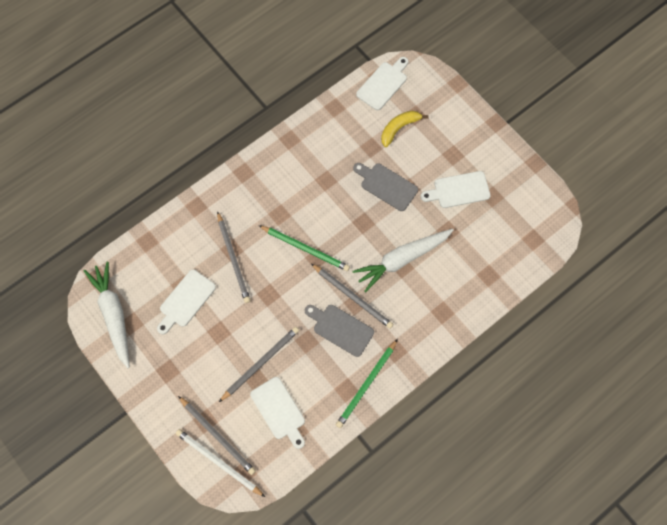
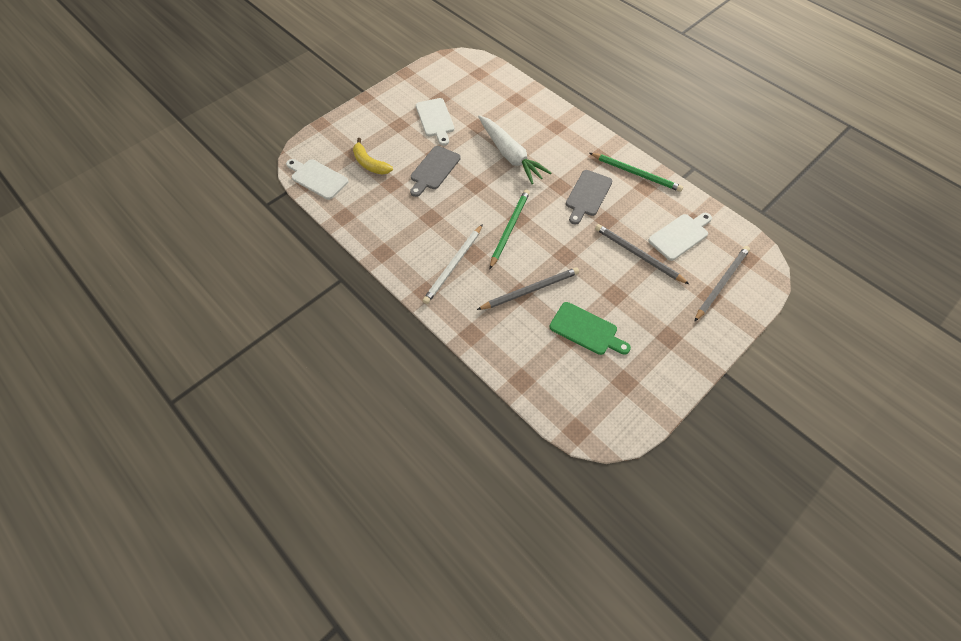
camera: 95 degrees left, 10 degrees down
(113, 315) = (619, 403): white carrot -> none
(185, 300) = (586, 330): white cutting board -> green cutting board
(218, 462) = (746, 280): white pencil -> white pencil (453, 265)
(353, 297) = (554, 188): grey pencil -> none

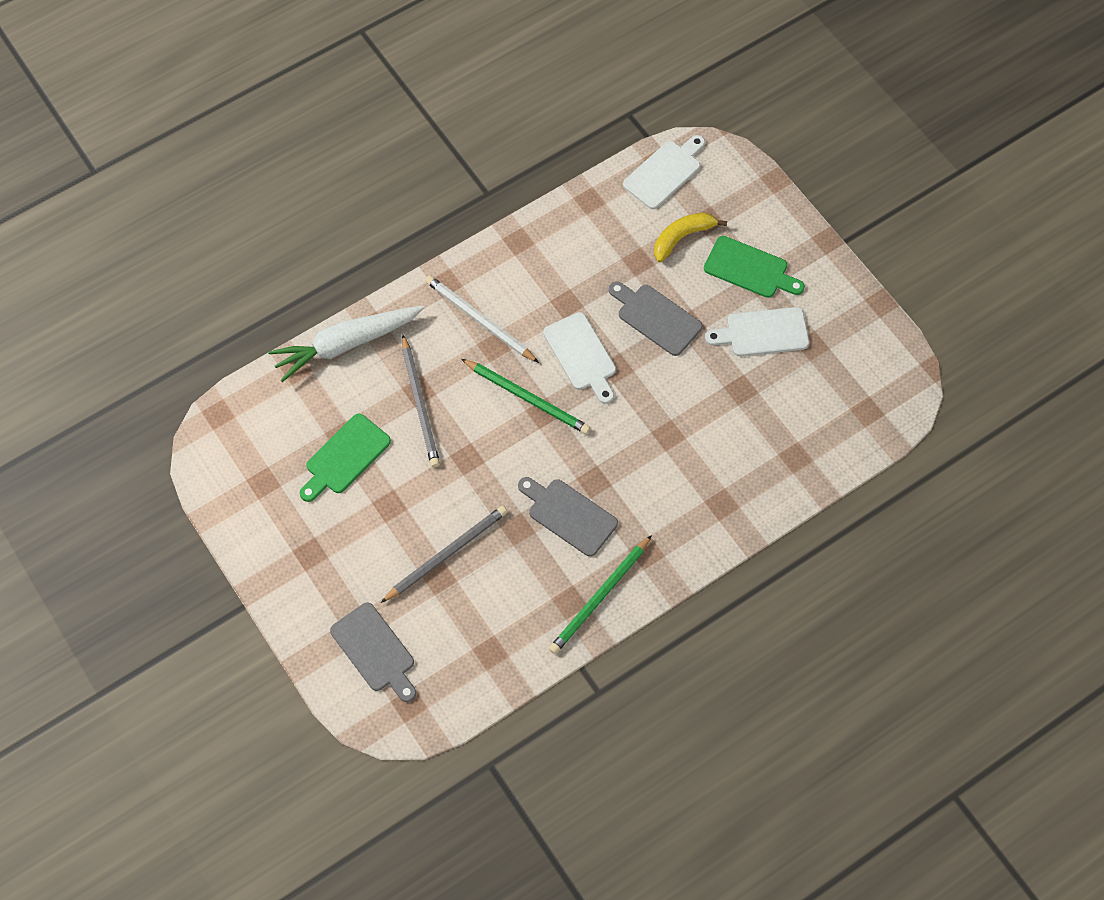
camera: 100 degrees right, 5 degrees up
(390, 129) = (749, 269): none -> green cutting board
(510, 155) = (669, 424): white carrot -> white carrot (346, 344)
(680, 236) = (468, 623): white cutting board -> white cutting board (581, 355)
(721, 283) = (375, 651): grey pencil -> grey cutting board

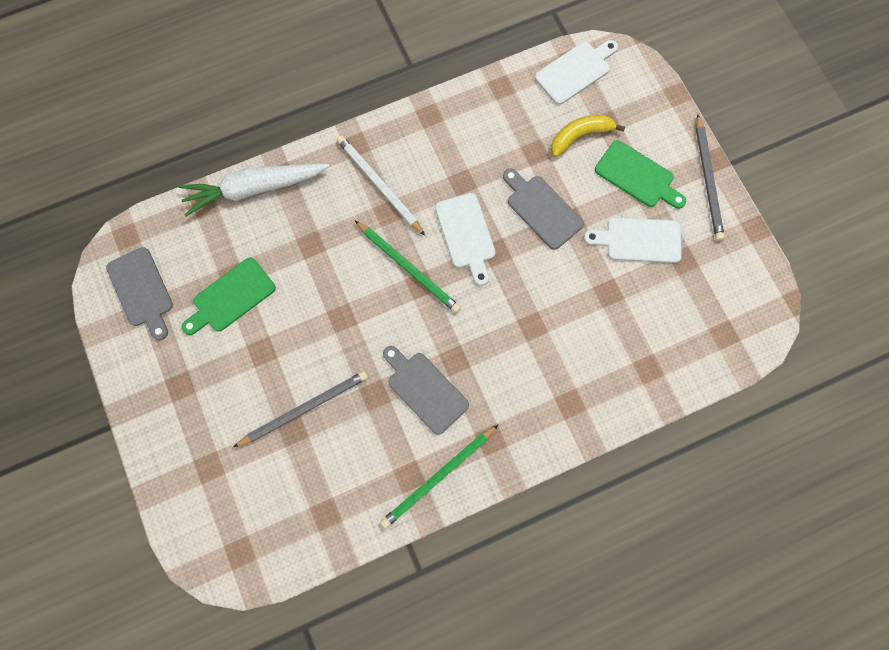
camera: 10 degrees right, 10 degrees up
(375, 651) = (219, 493): grey cutting board -> grey cutting board (141, 290)
(420, 404) = (309, 257): grey pencil -> grey pencil (707, 180)

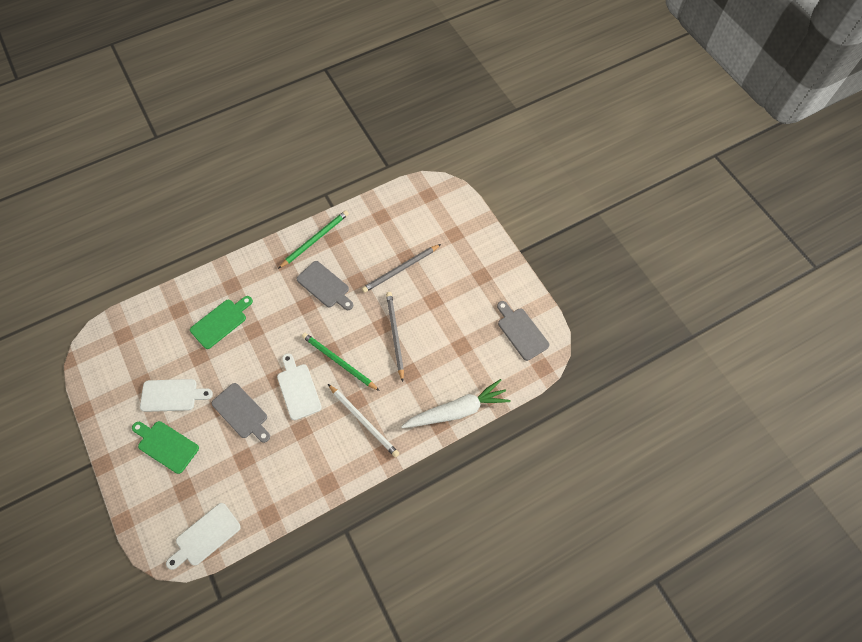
camera: 175 degrees right, 10 degrees down
(231, 297) = (459, 332): green cutting board -> green cutting board (221, 322)
(580, 136) = (207, 476): yellow banana -> none
(707, 180) = (112, 446): grey pencil -> grey pencil (395, 335)

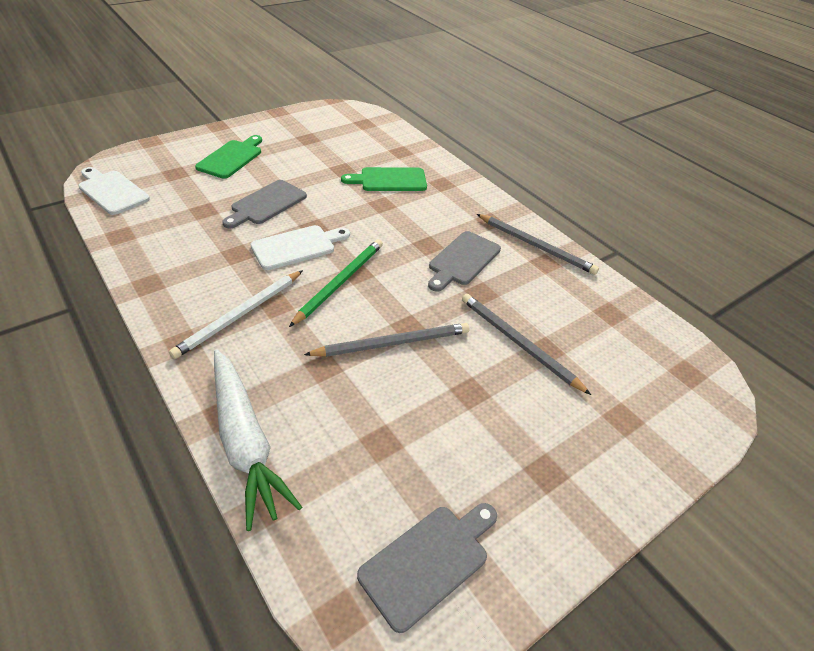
camera: 80 degrees right, 20 degrees down
(172, 395) = (292, 156): white cutting board -> none
(221, 322) = (389, 180): green cutting board -> green cutting board turned 135 degrees clockwise
(315, 239) = (536, 246): green pencil -> grey pencil

